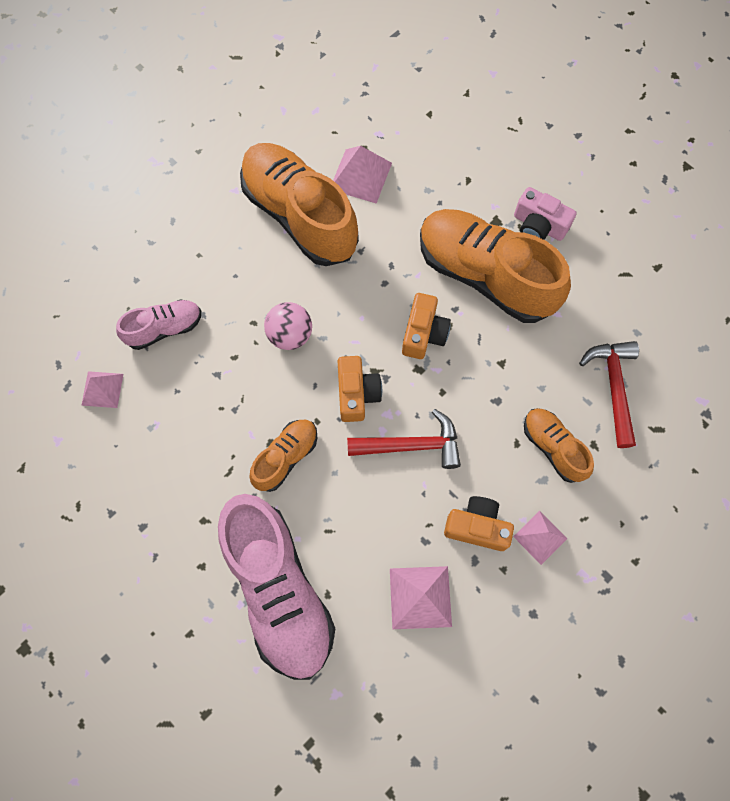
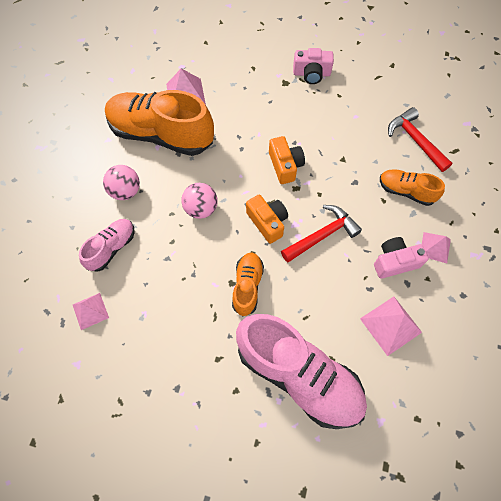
camera: 30 degrees left, 5 degrees down
(218, 267) = (126, 191): none -> pink ball
(477, 527) = (394, 262): orange camera -> pink camera
(485, 275) = (299, 115): orange shoe -> none

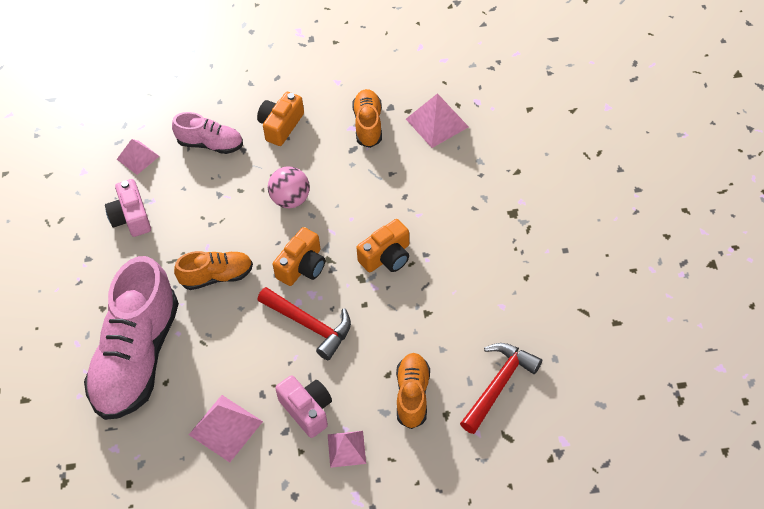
camera: 70 degrees right, 10 degrees down
(126, 191) = (281, 125): pink ball -> orange camera
(161, 135) = (368, 124): orange shoe -> orange shoe, size x0.50
(311, 74) = (544, 235): pink camera -> pink camera (131, 217)

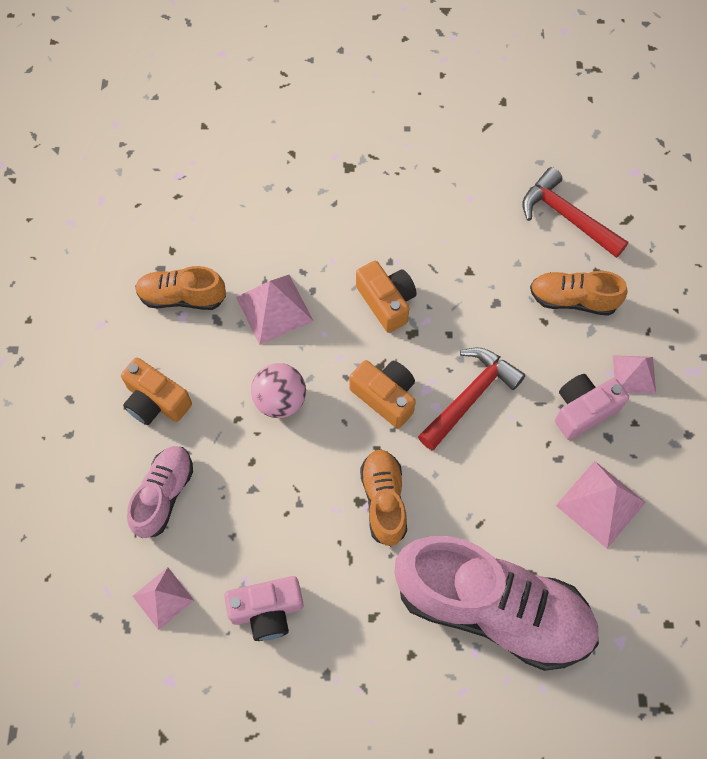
camera: 85 degrees left, 10 degrees up
(437, 123) = (199, 221): pink pyramid -> pink pyramid (274, 308)

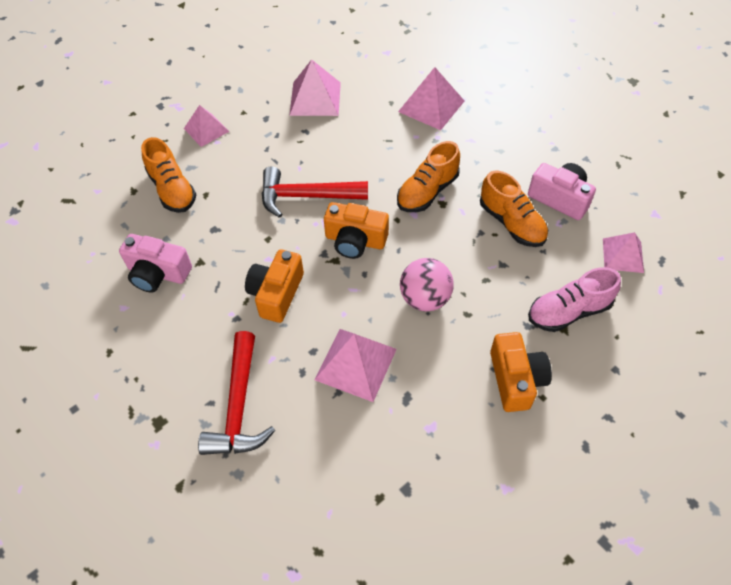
camera: 130 degrees left, 10 degrees down
(182, 297) = (414, 444): orange shoe -> orange shoe (511, 223)
(385, 396) = (355, 240): orange camera -> orange camera turned 75 degrees counterclockwise
(492, 609) = (431, 106): pink shoe -> pink pyramid
(566, 216) = (93, 236): red hammer -> red hammer (239, 406)
(583, 410) = (258, 138): pink camera -> pink camera (158, 273)

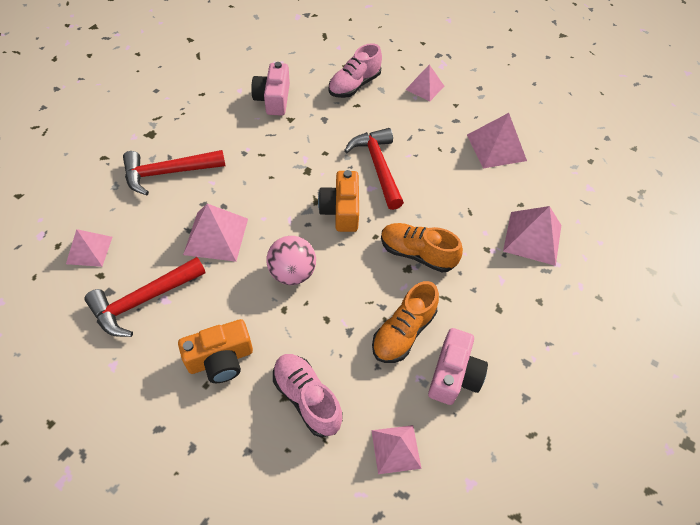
camera: 70 degrees right, 0 degrees up
(172, 190) = (354, 85): orange shoe -> pink shoe
(276, 294) = (272, 171): orange camera -> none
(337, 510) = (89, 250): none -> pink pyramid
(428, 450) = (143, 301): none -> red hammer

